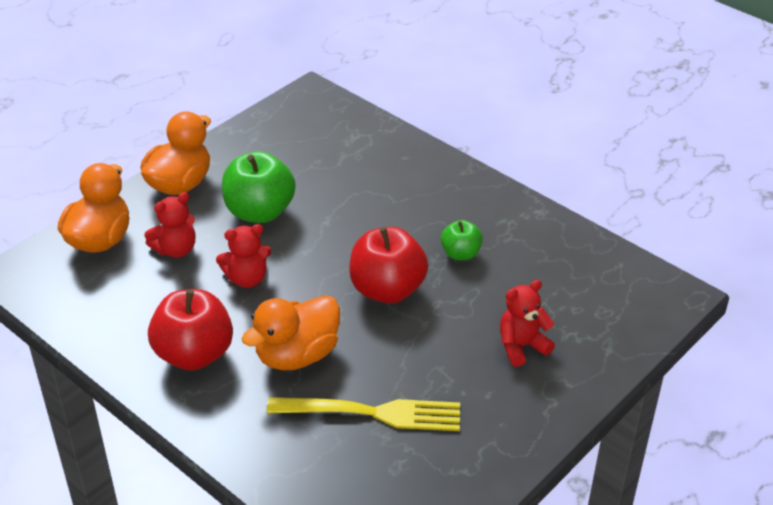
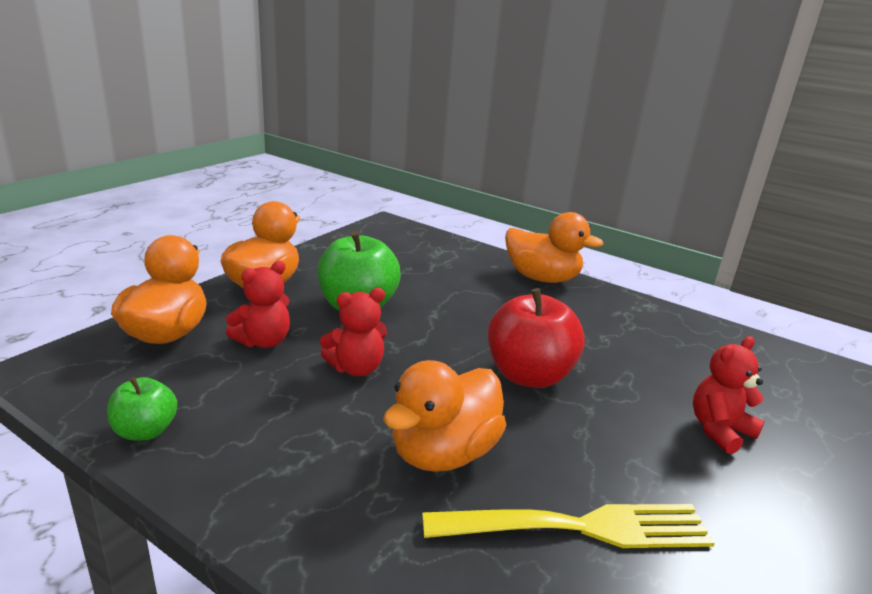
camera: 10 degrees left, 15 degrees down
(194, 354) = (298, 458): red apple -> none
(447, 175) = (542, 278): none -> orange duck
(460, 254) = (592, 340): green apple -> green apple (145, 431)

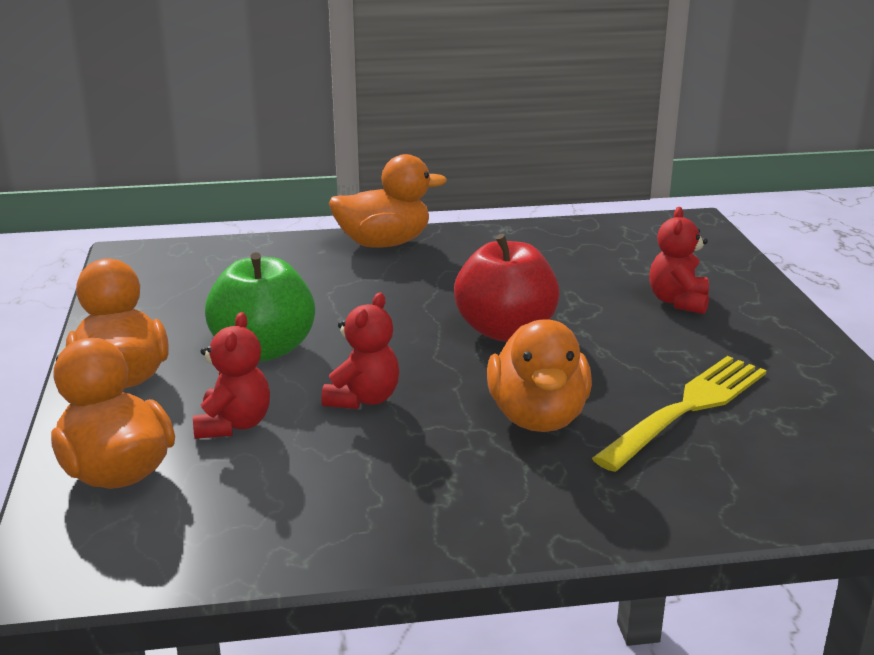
camera: 40 degrees left, 0 degrees up
(145, 431) = (279, 547): green apple -> none

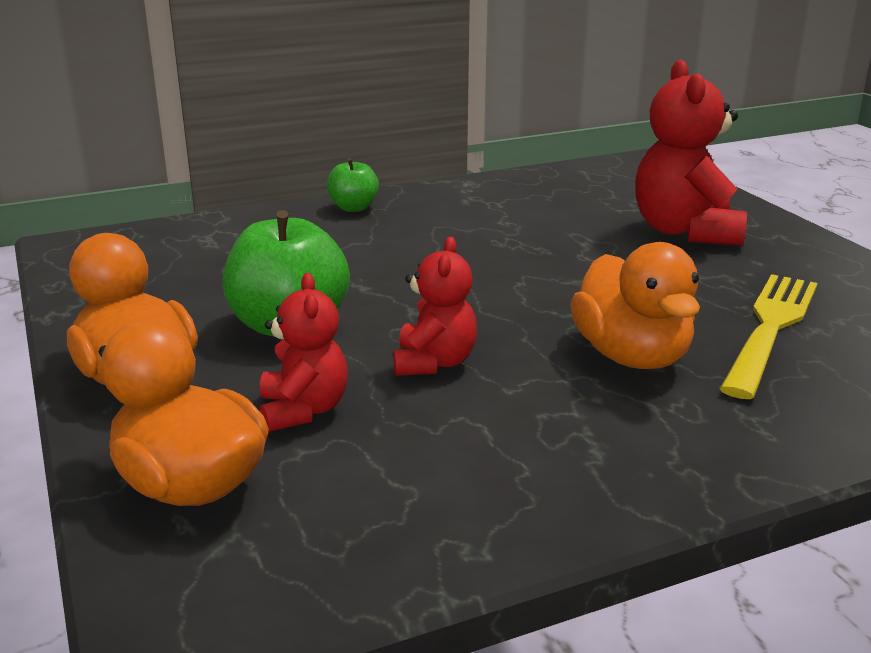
camera: 15 degrees left, 0 degrees up
(384, 243) = (353, 208): orange duck -> green apple
(505, 331) = (537, 277): red apple -> none
(678, 302) = (685, 231): red teddy bear -> red teddy bear, size x1.70

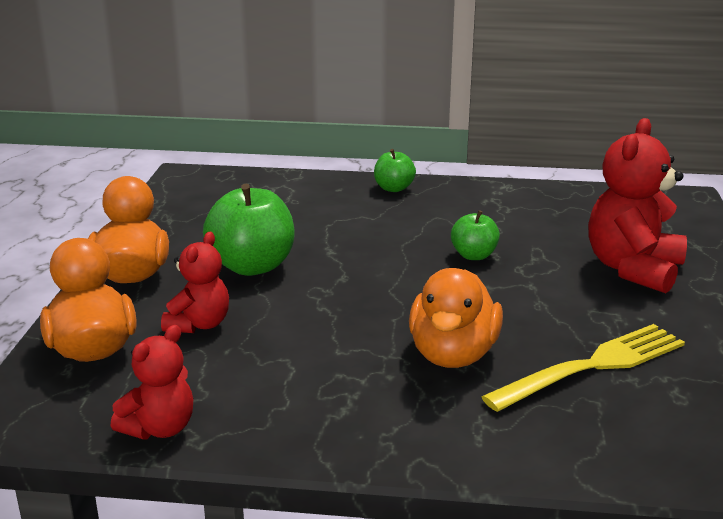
camera: 30 degrees right, 0 degrees up
(434, 363) = (312, 318): red teddy bear -> red teddy bear (160, 428)
(523, 254) = (474, 255): none -> green apple

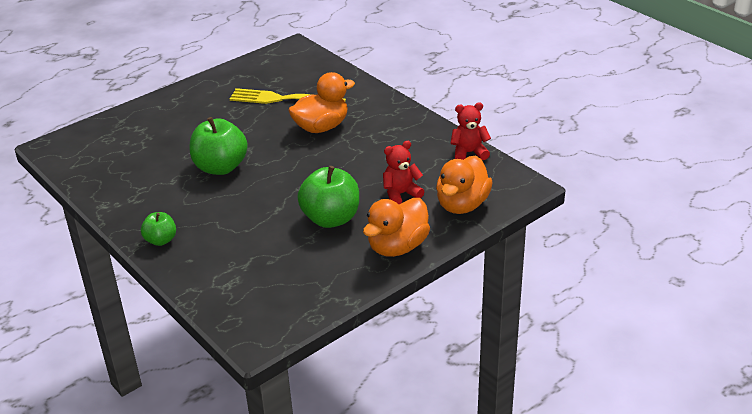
camera: 135 degrees left, 10 degrees up
(474, 255) = (220, 167): green apple -> green apple, size x1.81
(633, 269) = (175, 124): red teddy bear -> none

